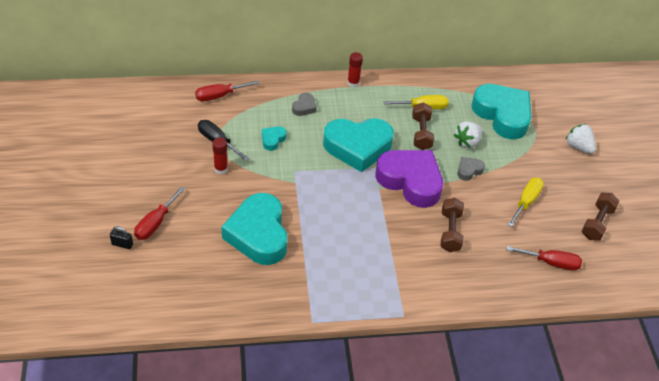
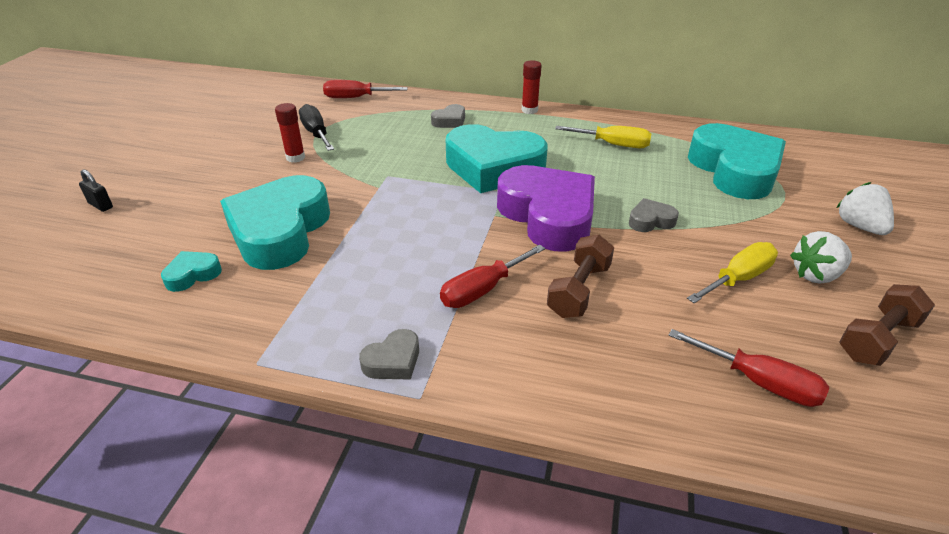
camera: 25 degrees right, 10 degrees down
(155, 223) = (163, 193): red screwdriver -> red screwdriver (482, 290)
(273, 140) = (385, 142): turquoise heart -> turquoise heart (192, 275)
(379, 300) = (393, 361): none -> grey heart
(421, 133) = (596, 169): brown dumbbell -> none
(467, 142) = (663, 189): white strawberry -> white strawberry (816, 275)

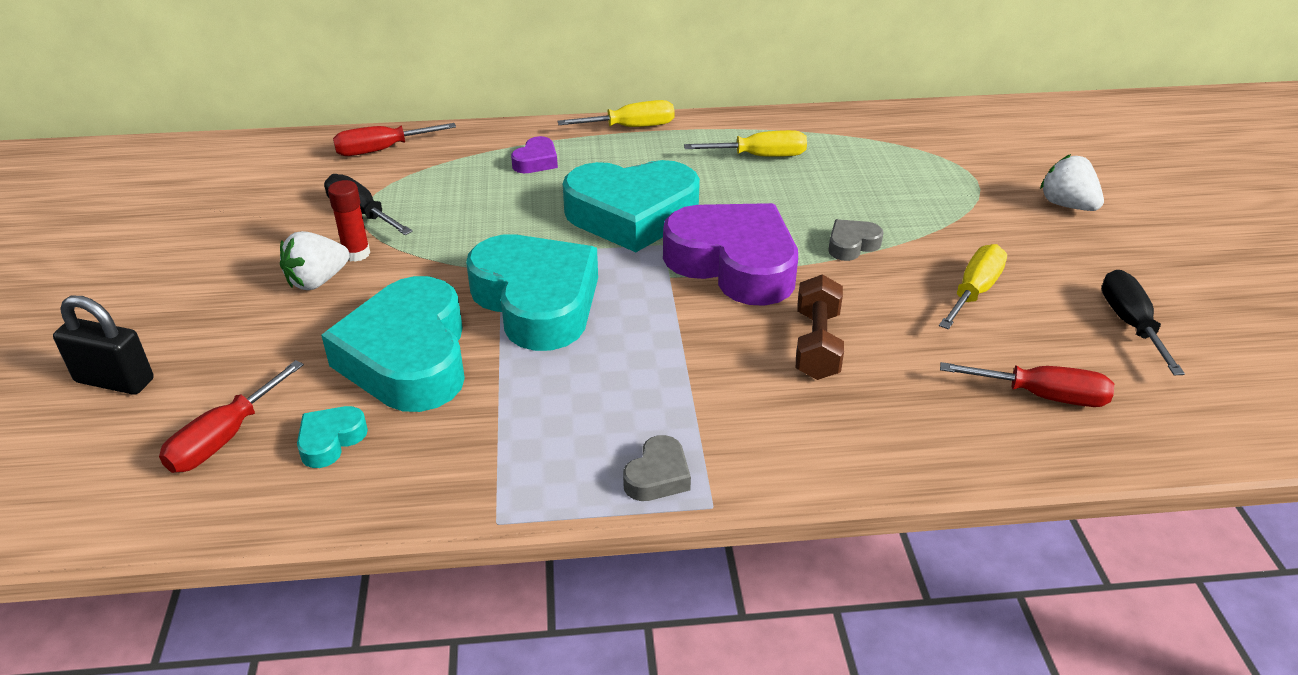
camera: 20 degrees left, 0 degrees up
(100, 205) = (115, 381): black padlock -> black padlock, size x1.75
(450, 121) = (536, 161): grey heart -> purple heart
(482, 290) = (709, 370): red screwdriver -> red screwdriver (224, 438)
(529, 110) = (631, 127): red glue stick -> yellow screwdriver
(734, 170) = (912, 163): turquoise heart -> turquoise heart (537, 302)
(816, 275) = (1047, 269): white strawberry -> white strawberry (317, 281)
(877, 339) = (1130, 324): brown dumbbell -> black screwdriver

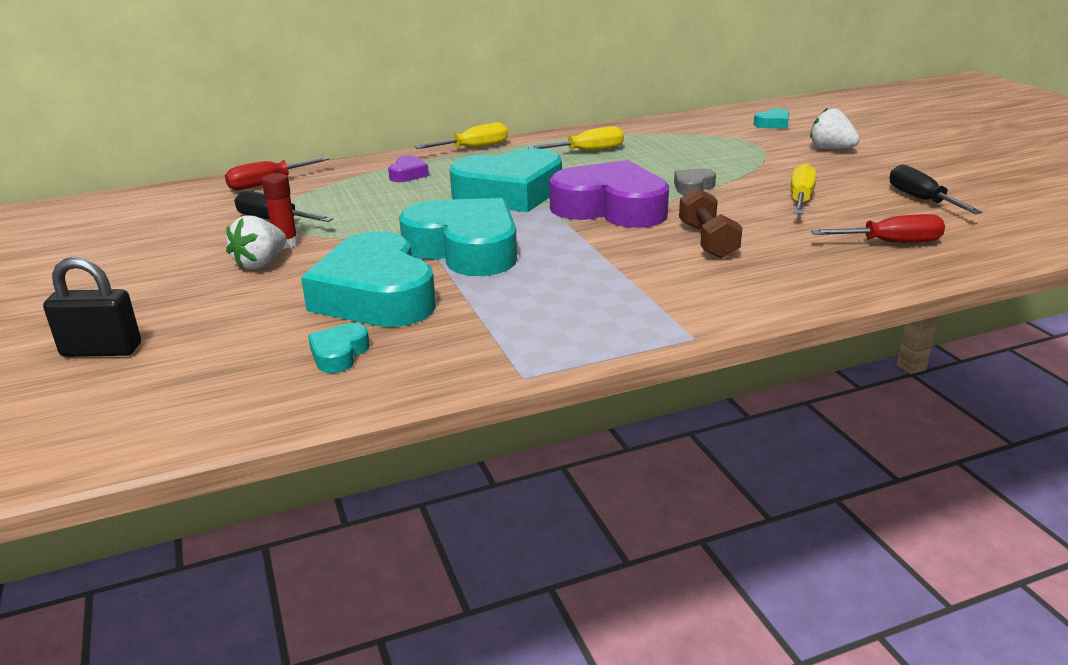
camera: 15 degrees left, 10 degrees down
(224, 438) = (236, 369): red screwdriver -> none
(658, 476) = (638, 329): grey heart -> none
(1018, 143) = (773, 124): none -> turquoise heart

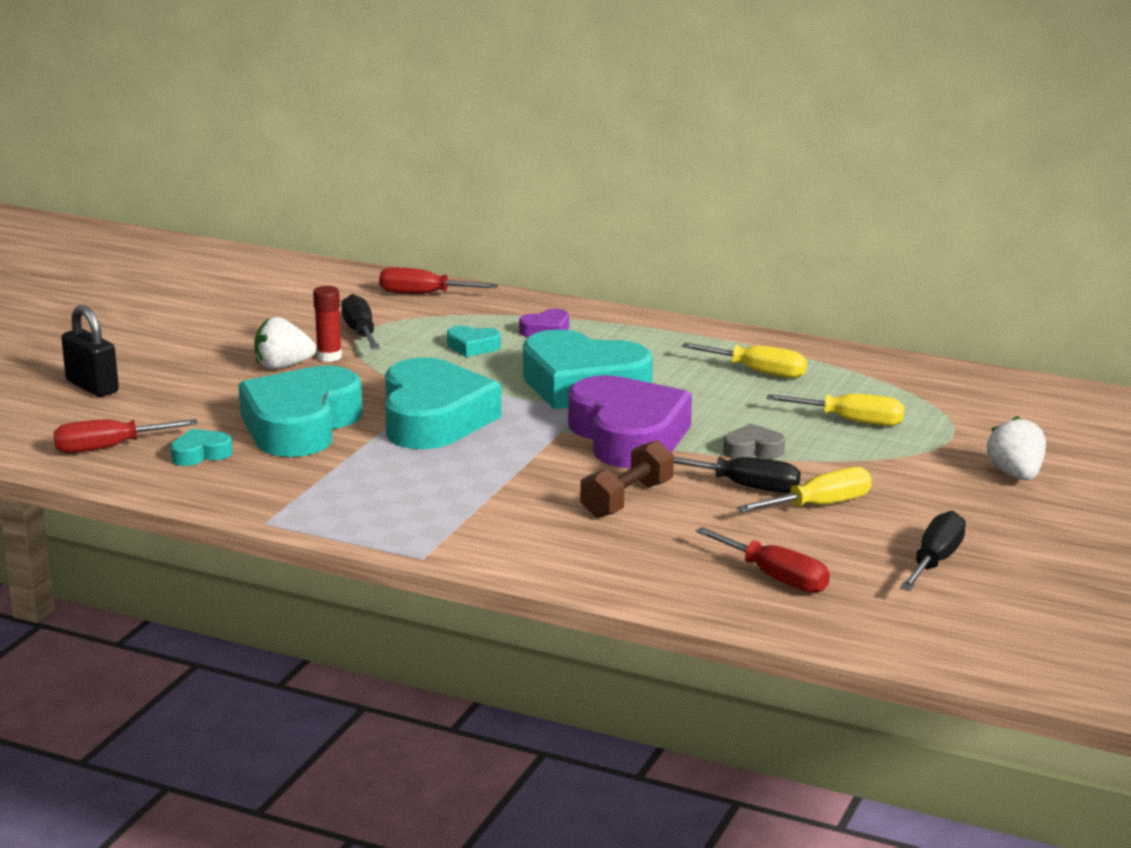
camera: 45 degrees right, 5 degrees down
(235, 391) = (108, 448): none -> red screwdriver
(474, 148) = (664, 325): yellow screwdriver -> yellow screwdriver (851, 421)
(742, 206) = (745, 486): none -> black screwdriver
(773, 124) = (1045, 421): turquoise heart -> turquoise heart (473, 347)

